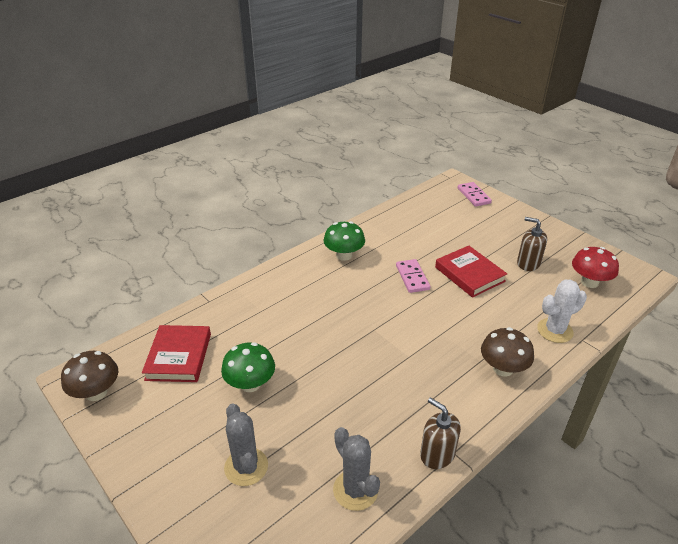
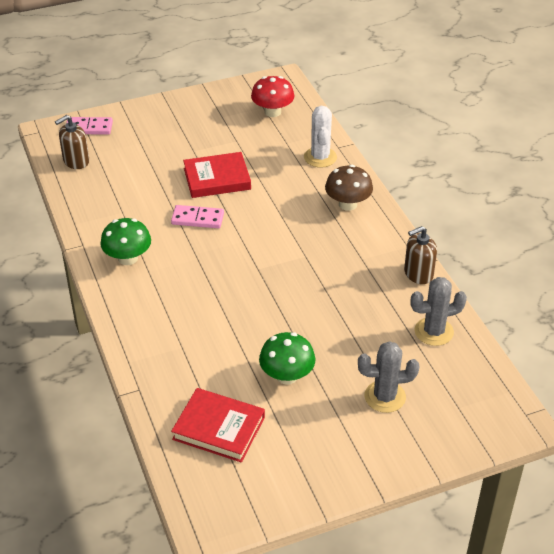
camera: 70 degrees left, 5 degrees up
(96, 392) = (239, 507): brown mushroom -> none
(528, 263) = (225, 136): brown soap dispenser -> brown soap dispenser (76, 161)

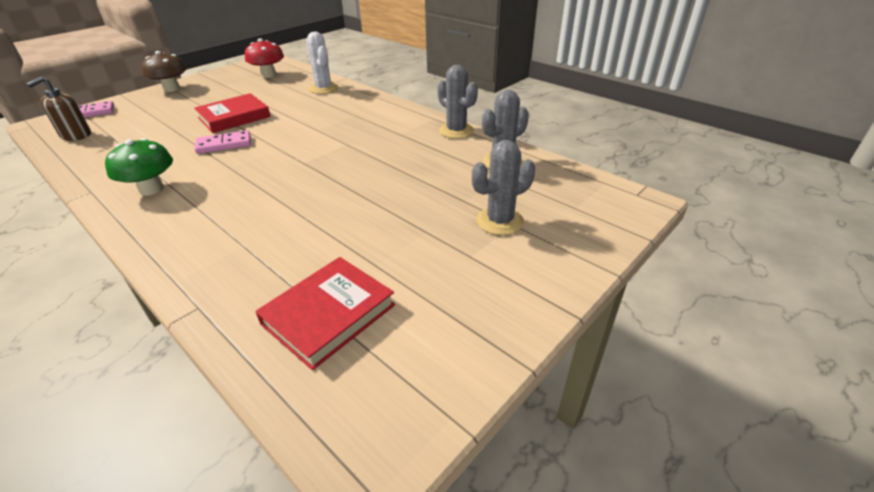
camera: 25 degrees left, 5 degrees down
(219, 428) = (329, 314): red book -> red book turned 45 degrees counterclockwise
(287, 376) = (384, 235): green mushroom -> none
(348, 204) = (364, 107): brown mushroom -> brown mushroom (172, 89)
(418, 273) = (456, 131): brown soap dispenser -> grey cactus

